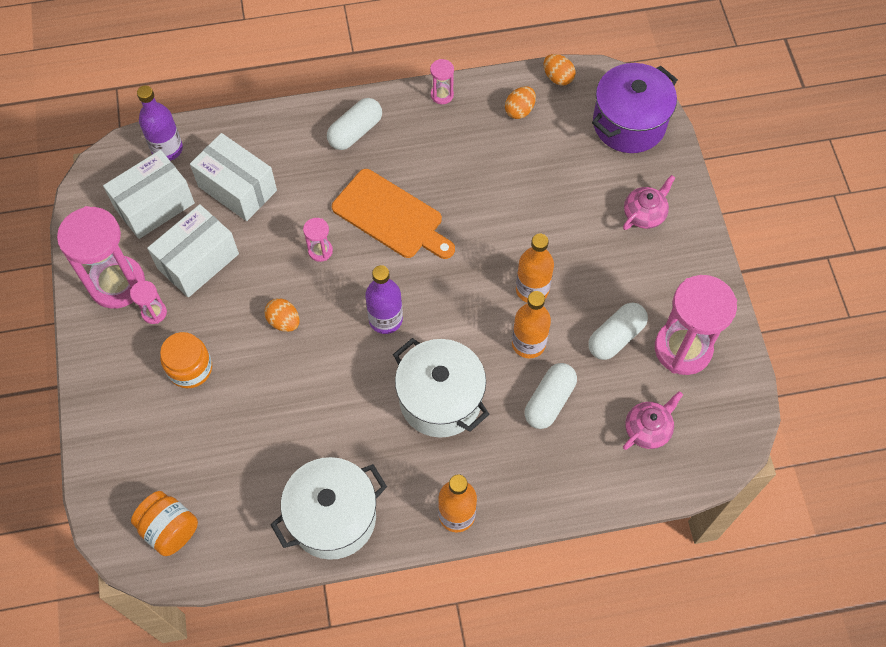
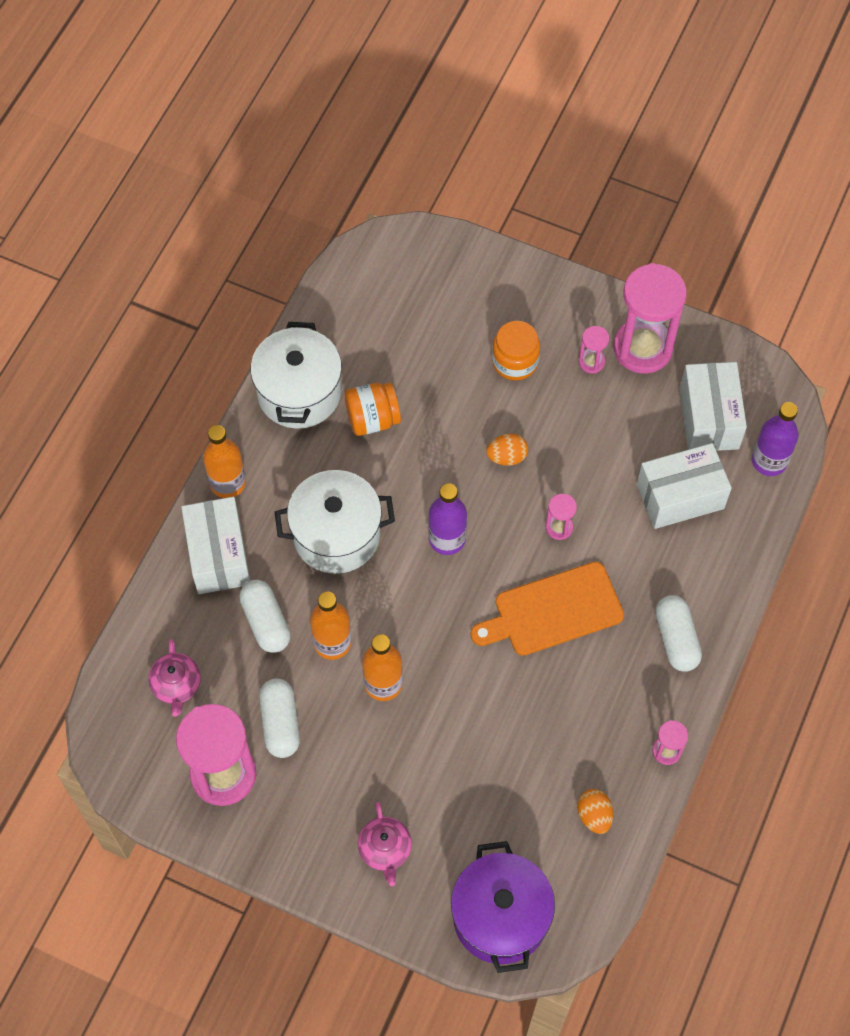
camera: 125 degrees right, 0 degrees up
(169, 529) = (381, 276): orange jar -> orange jar (372, 419)
(198, 261) = (621, 422): white box -> white box (218, 555)
(558, 77) = (609, 886): orange egg -> none

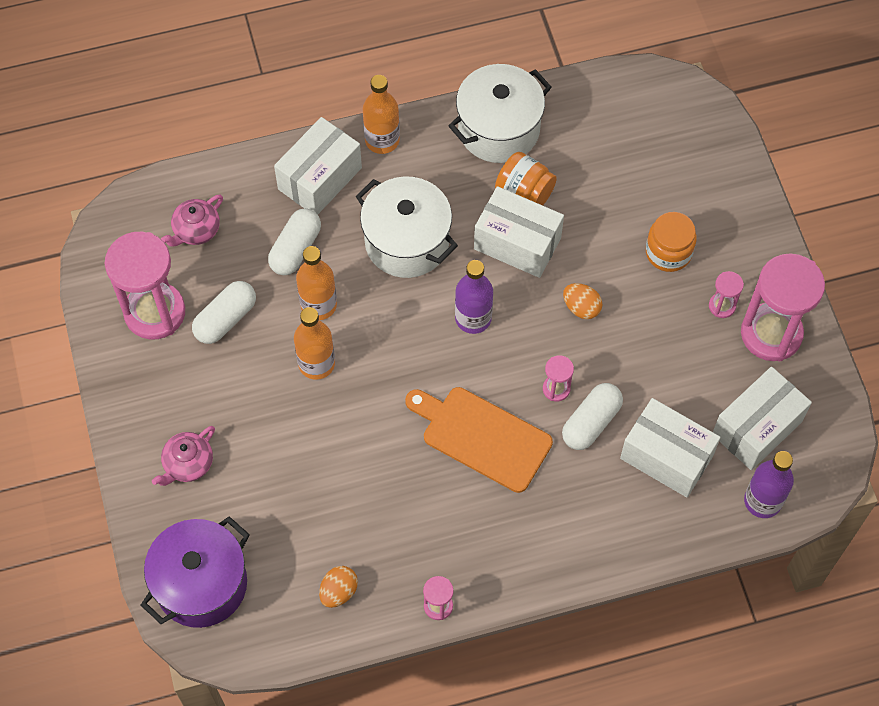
camera: 50 degrees right, 0 degrees up
(411, 458) = (517, 243): none -> white box
(676, 639) = (540, 544): white capsule -> white capsule (591, 422)

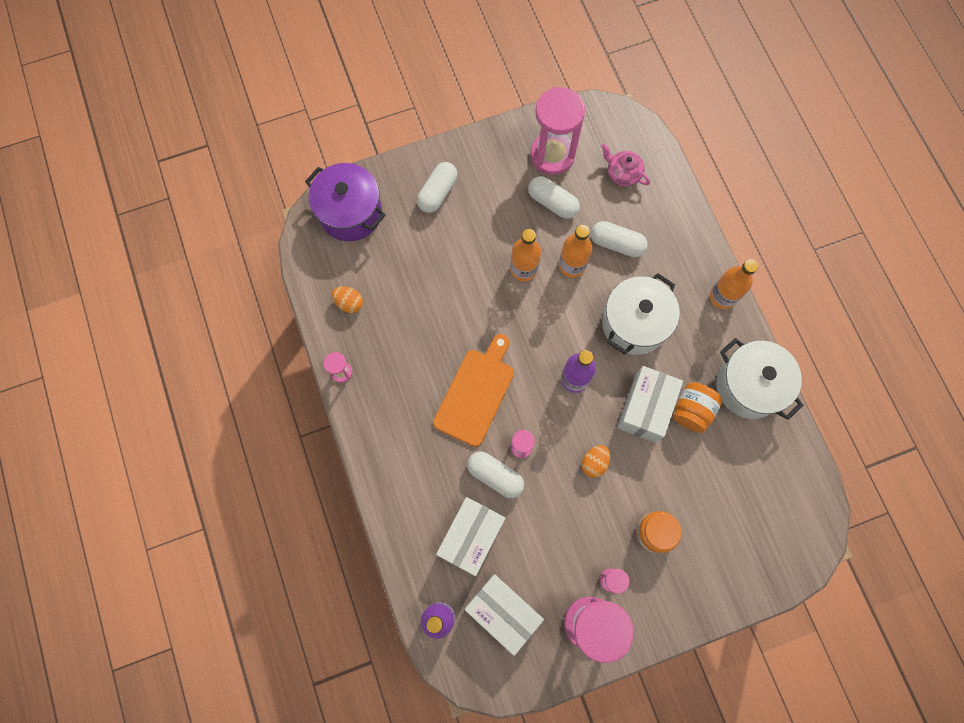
camera: 85 degrees right, 10 degrees up
(188, 464) = (437, 192): pink teapot -> white capsule
(320, 178) = (680, 254): white box -> none

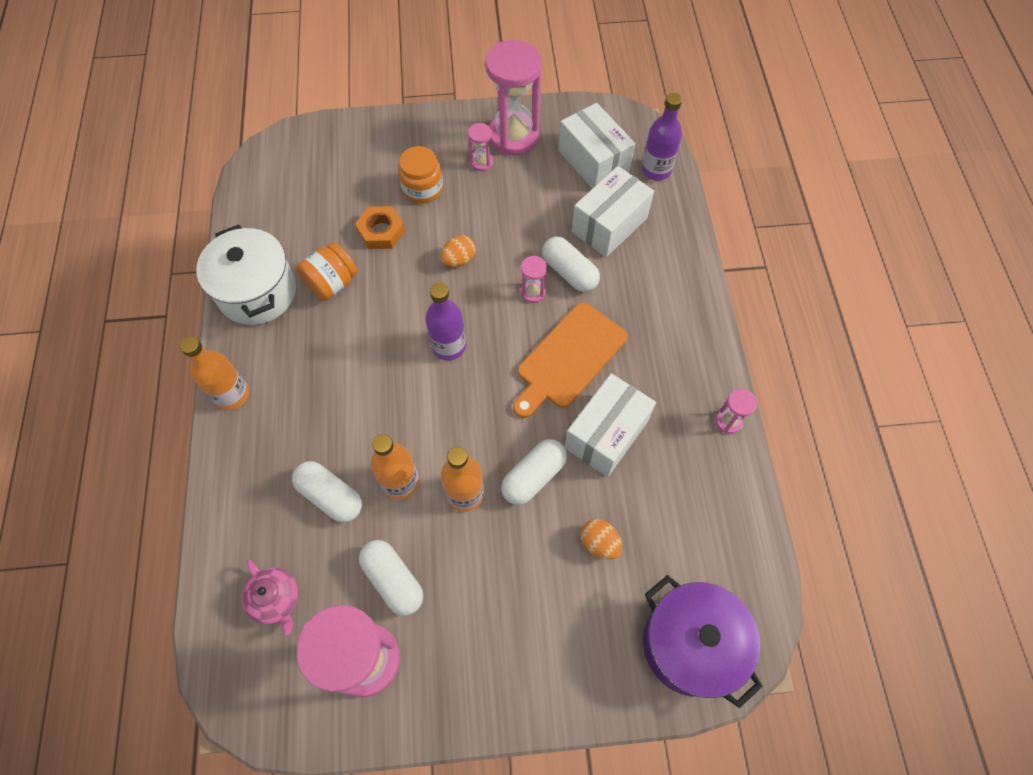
camera: 165 degrees left, 10 degrees down
(349, 303) = (708, 507): orange egg -> orange egg (599, 543)
(437, 192) = (554, 643): white capsule -> white capsule (534, 477)
(634, 324) = (353, 390): white pot -> none
(645, 408) = (382, 297): white box -> white box (606, 434)
(672, 474) = (381, 231): none -> orange nut

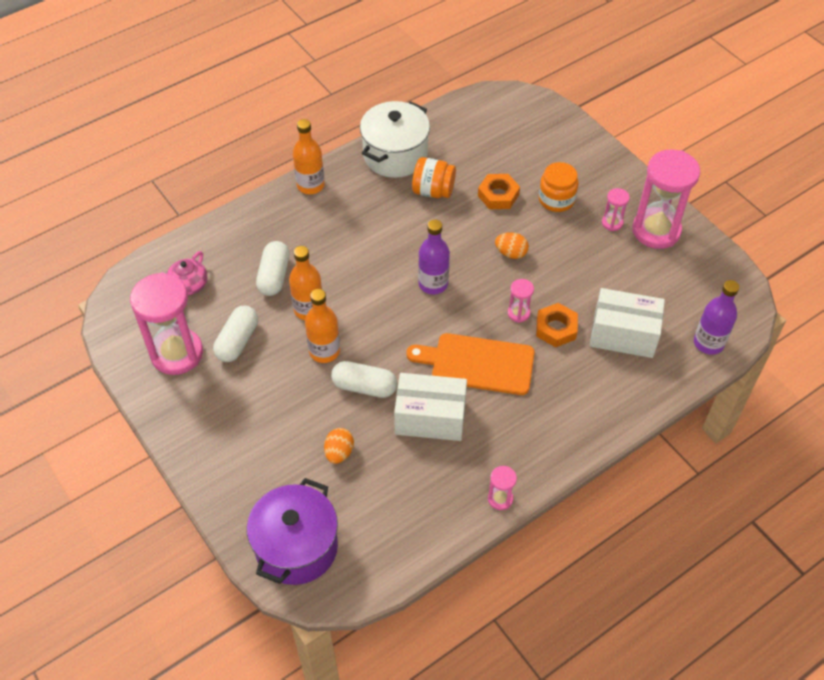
camera: 60 degrees right, 10 degrees down
(569, 272) = (556, 328): white capsule -> orange nut
(593, 161) = (678, 295): white box -> none

